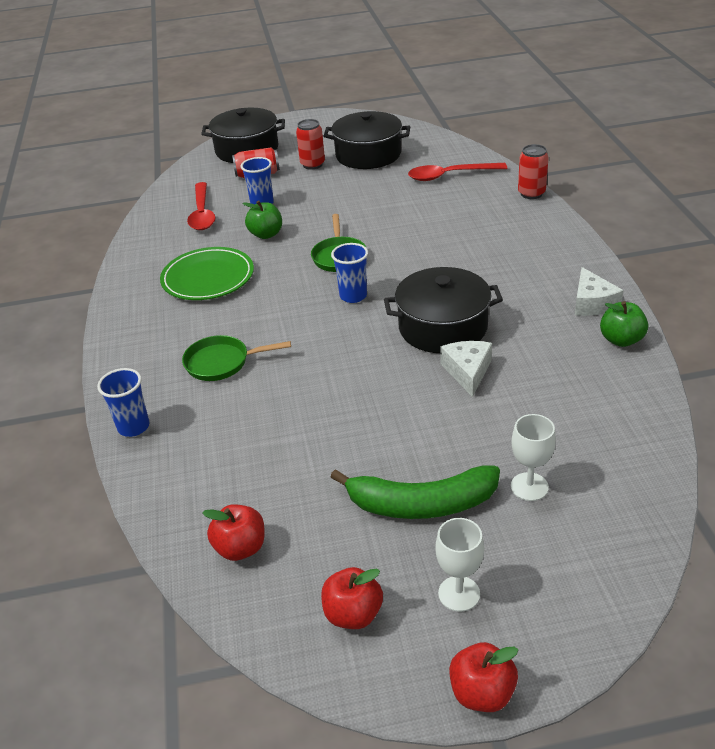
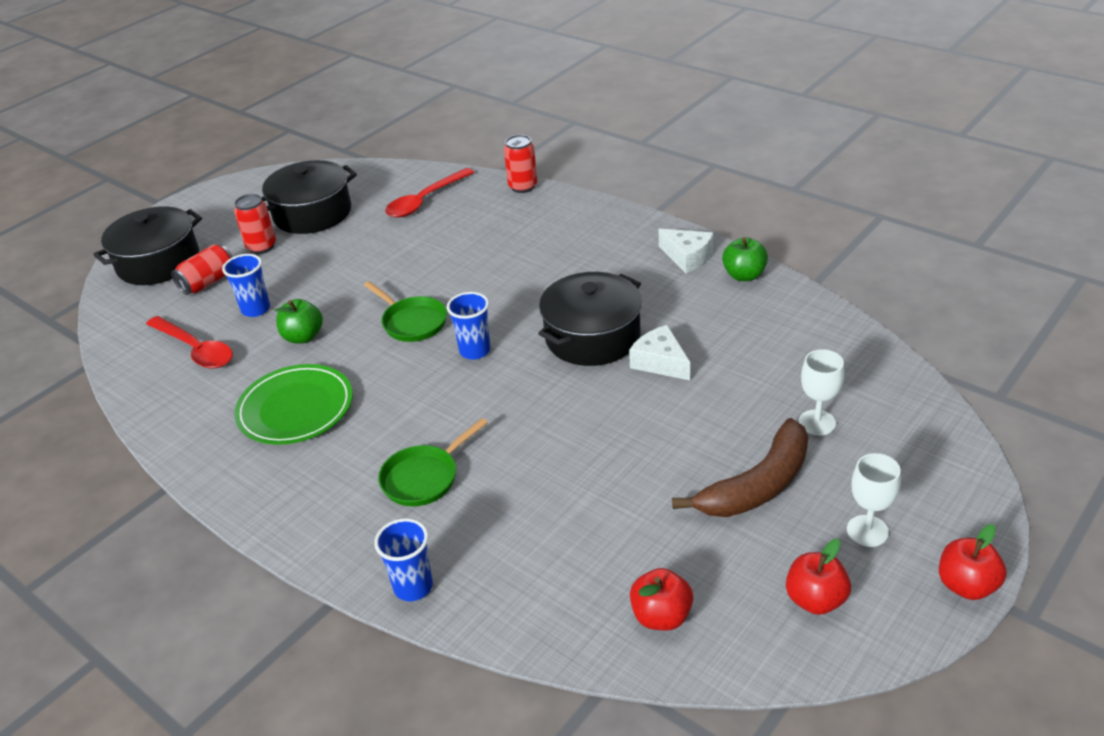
camera: 40 degrees left, 0 degrees up
(421, 504) = (758, 485): green banana -> brown banana

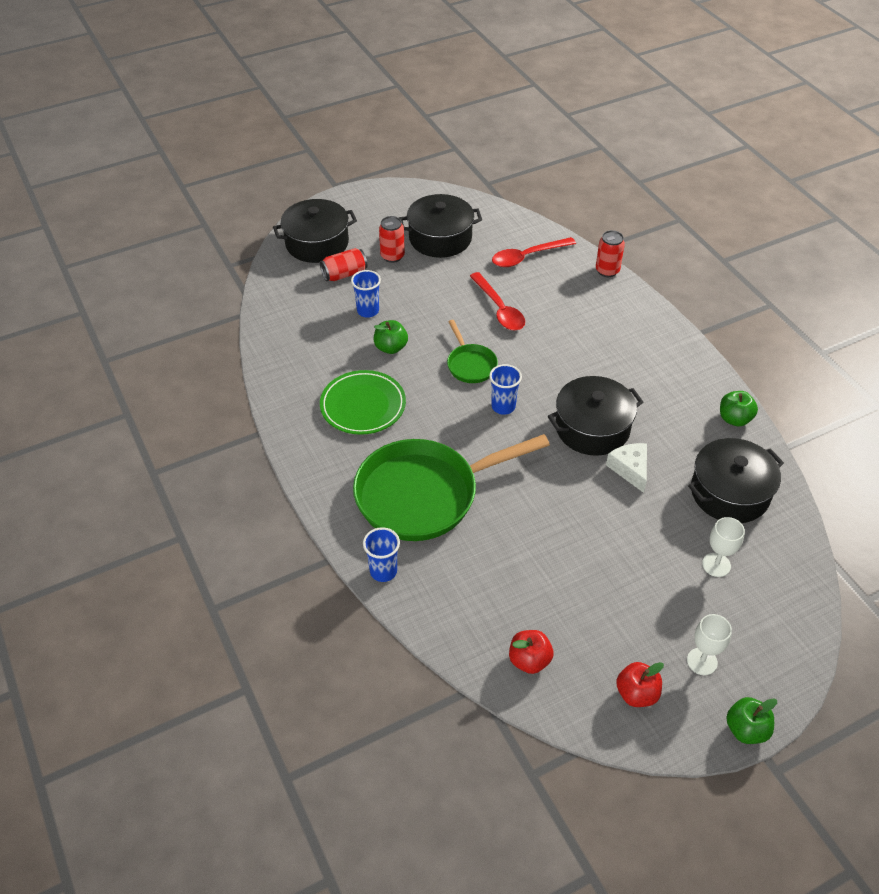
camera: 20 degrees right, 10 degrees up
(196, 350) = (315, 330): red spoon -> red spoon (499, 309)
(424, 478) = (424, 494): green pan -> green pan, size x2.15
(687, 257) = (700, 385): white cheese -> none
(758, 485) = (645, 595): brown banana -> none
(785, 346) = (729, 493): none -> black pot
(966, 585) = (746, 729): red apple -> green apple

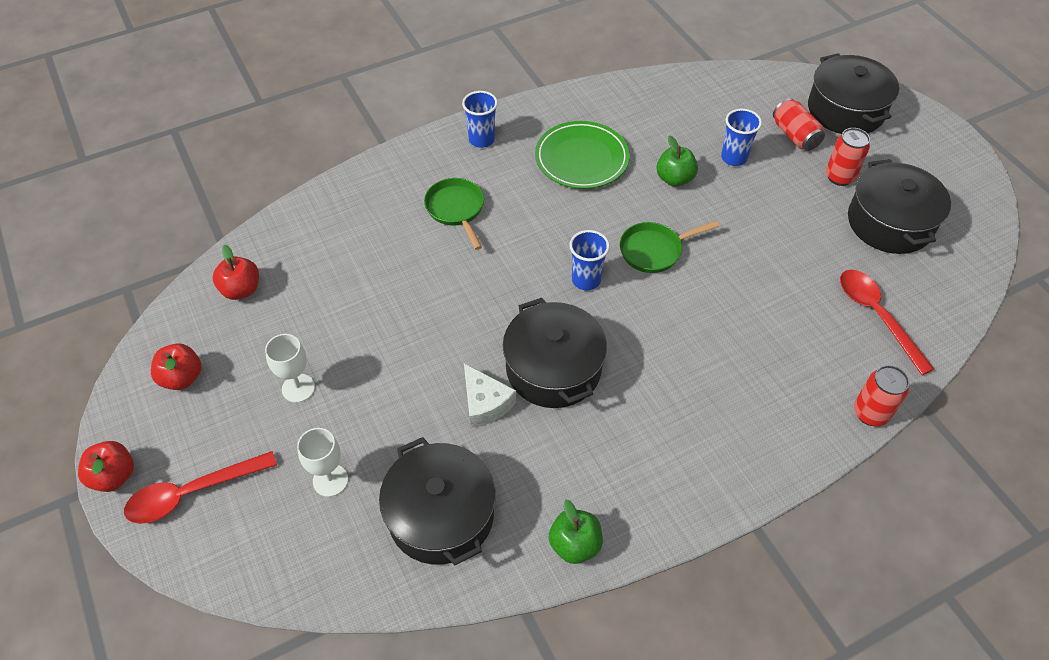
camera: 90 degrees right, 5 degrees up
(383, 571) = (363, 180): blue cup -> blue cup (481, 140)
(424, 494) = (456, 209): green pan -> green pan, size x0.46
(499, 309) = (760, 281): red spoon -> red spoon (192, 493)
(630, 469) = (485, 403): white cheese -> white cheese turned 75 degrees clockwise
(702, 661) = (205, 445): white goblet -> white goblet (298, 388)
(746, 729) = (114, 476): green apple -> red apple

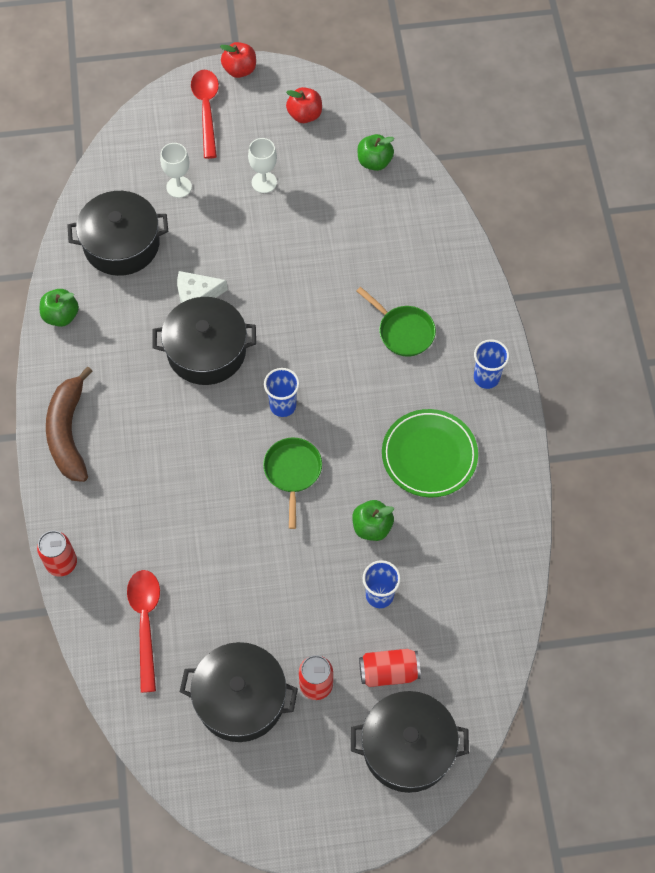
camera: 110 degrees right, 10 degrees up
(241, 290) = (374, 162): red apple -> green apple
(456, 209) = (403, 331): green pan -> green pan turned 45 degrees clockwise
(723, 469) = (68, 433): none -> brown banana
(876, 316) = (145, 622): red spoon -> red spoon turned 90 degrees counterclockwise

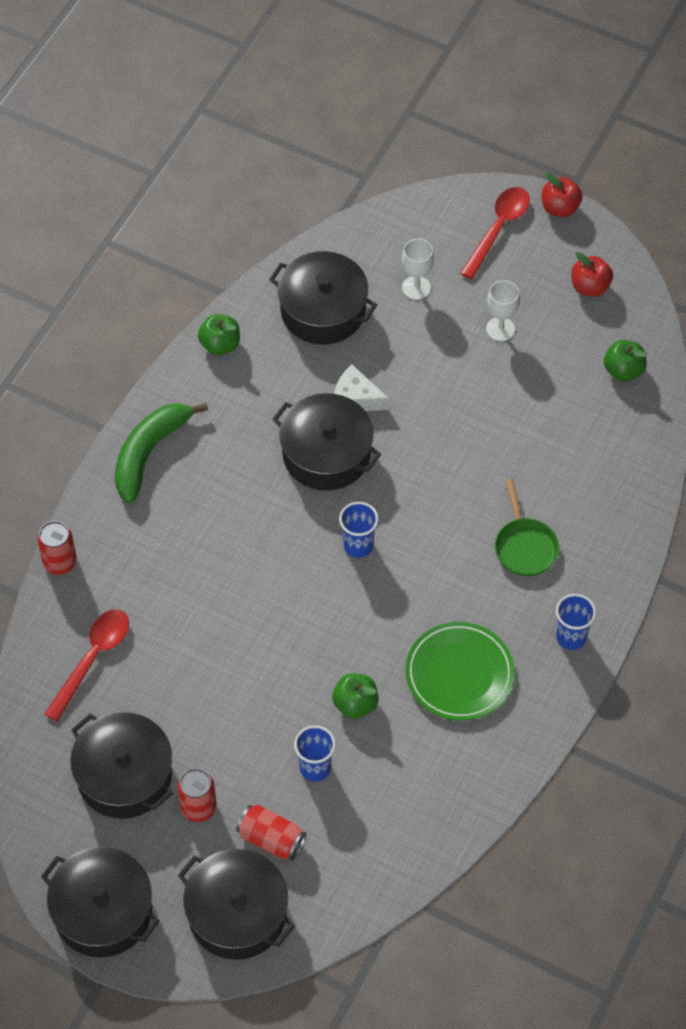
camera: 35 degrees right, 5 degrees down
(68, 433) = (149, 453): brown banana -> green banana
(293, 472) = (321, 611): green pan -> none
(305, 818) = (103, 912): none -> black pot

